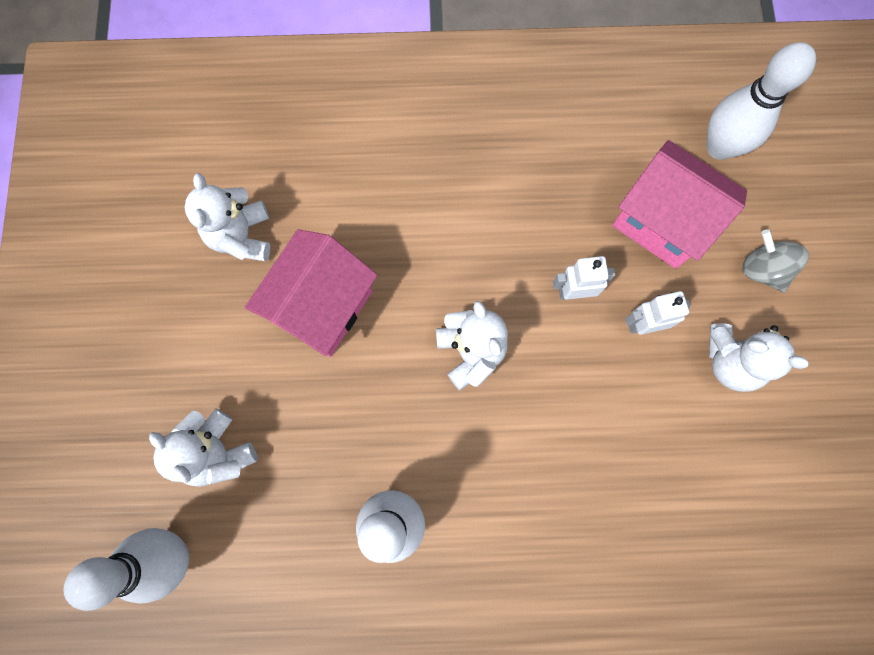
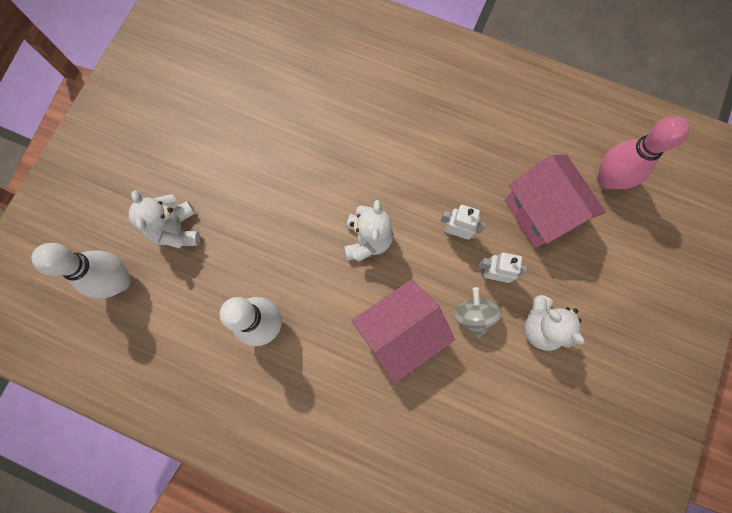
camera: 25 degrees right, 0 degrees up
(242, 236) = (257, 101): white teddy bear -> none
(322, 306) = (286, 168): pink house -> pink house (399, 333)
(719, 147) = (607, 179): white bowling pin -> pink bowling pin
(762, 270) = (596, 275): grey spinning top -> grey spinning top (473, 315)

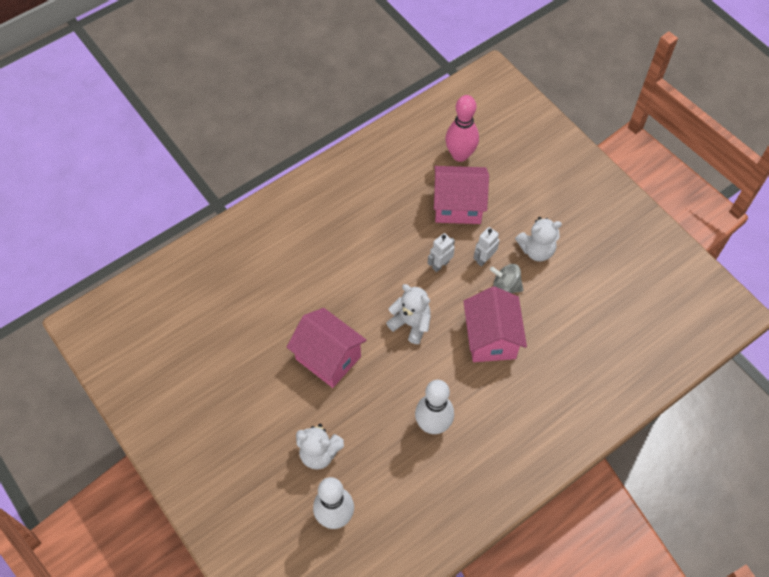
camera: 60 degrees left, 15 degrees down
(282, 181) = (328, 358): none -> pink house

